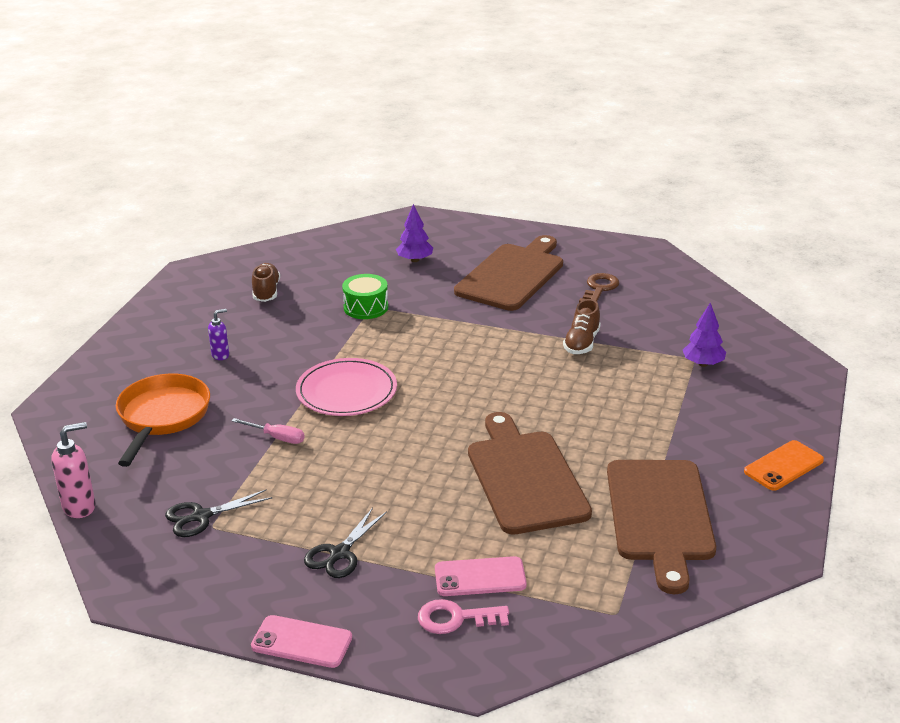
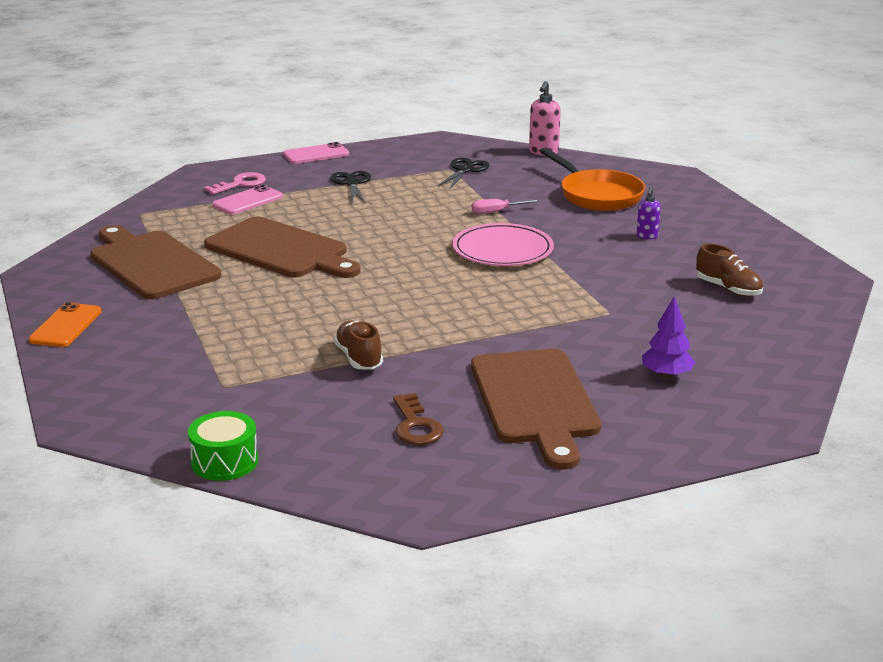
camera: 140 degrees right, 5 degrees down
(366, 307) = (615, 311): green drum -> green drum (224, 461)
(703, 364) = (210, 385): purple tree -> none

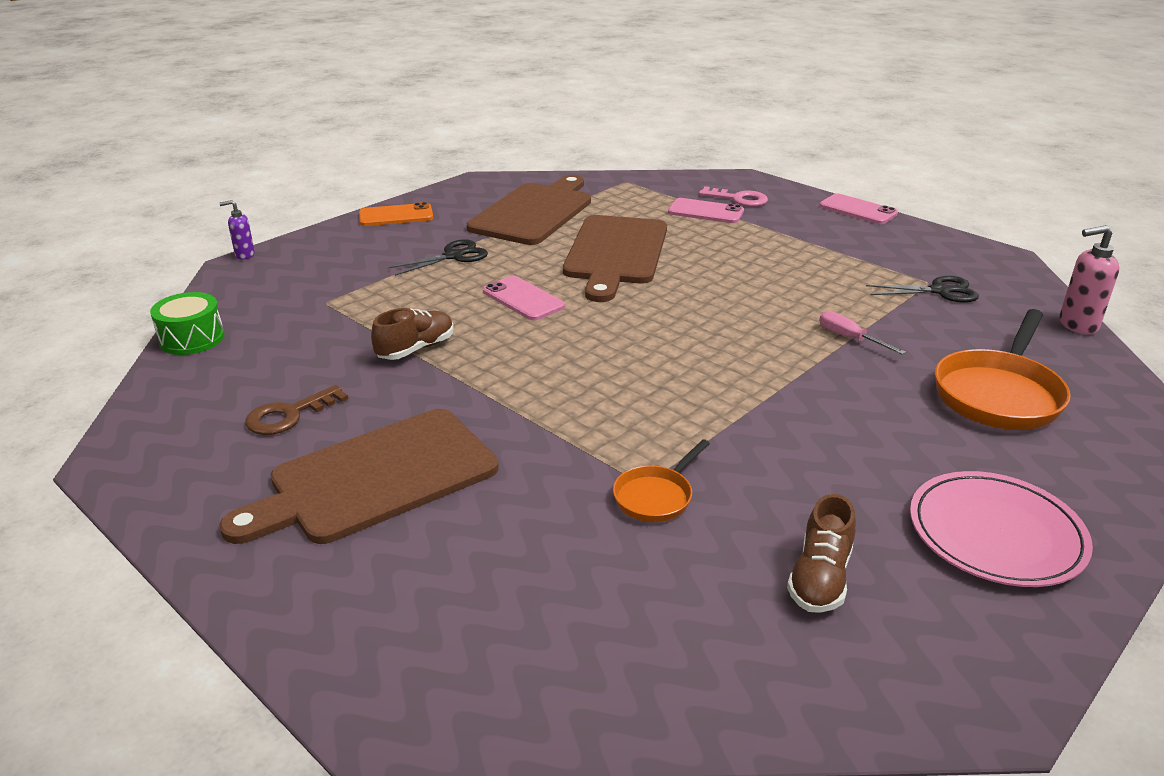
camera: 65 degrees right, 5 degrees up
(319, 301) = (523, 299): none -> pink phone
(352, 183) = (812, 244): black scissors -> black scissors (453, 256)
(502, 250) = (747, 366): pink plate -> pink plate (996, 533)
(626, 313) = (656, 496): none -> orange pan
(647, 236) = (916, 464): purple soap dispenser -> purple soap dispenser (244, 255)
(666, 375) = (499, 570): purple tree -> none

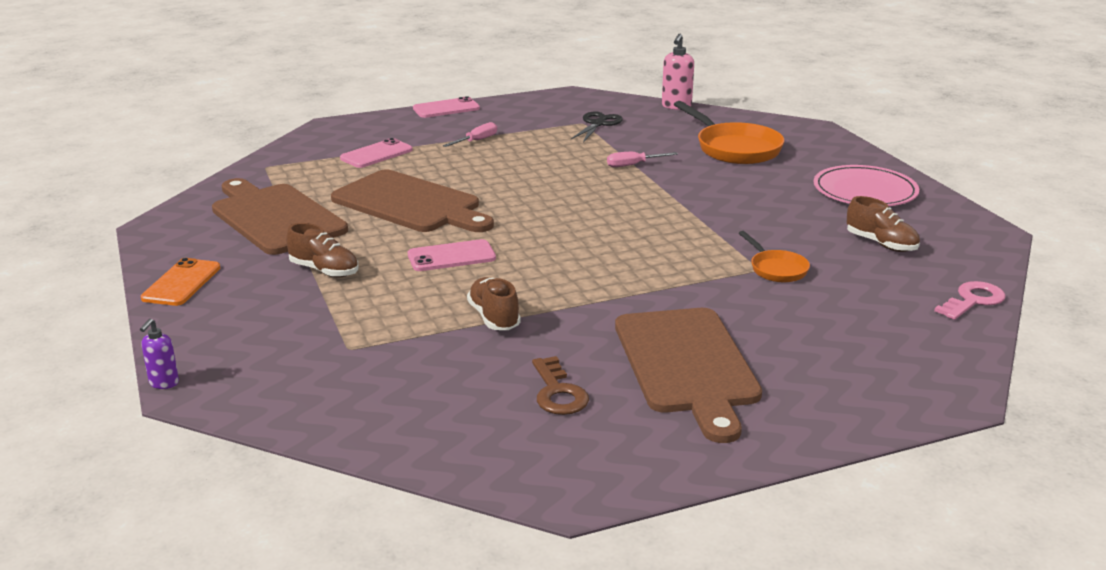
camera: 65 degrees left, 5 degrees down
(192, 339) = (348, 434): green drum -> none
(453, 256) = (324, 271): black scissors -> brown shoe
(738, 199) = (369, 137): pink key -> pink key (973, 300)
(797, 243) = (476, 141): none -> pink screwdriver

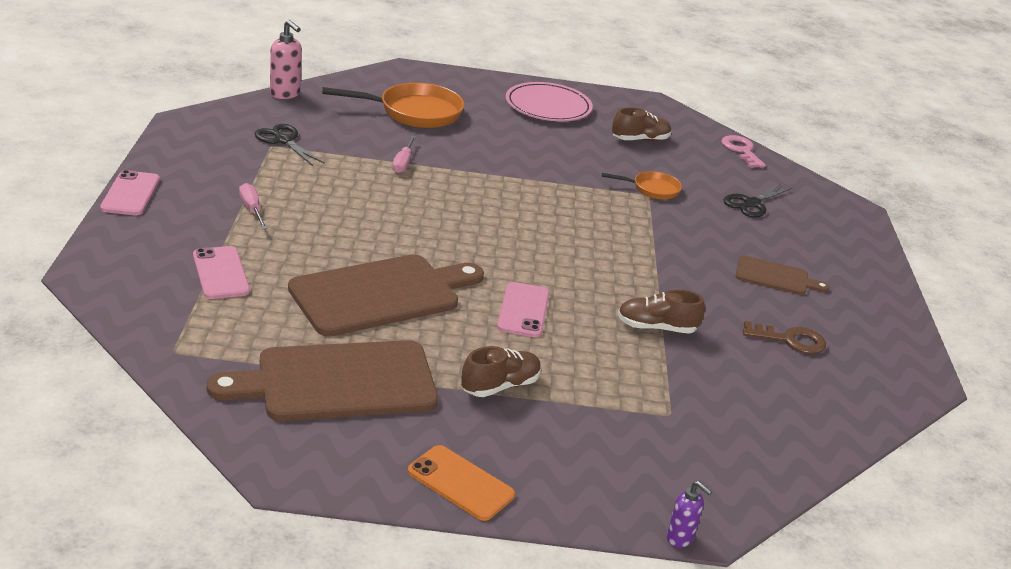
camera: 70 degrees left, 5 degrees up
(687, 365) = (775, 277): brown cutting board -> brown cutting board, size x0.51
(843, 326) = (751, 203): none -> black scissors

